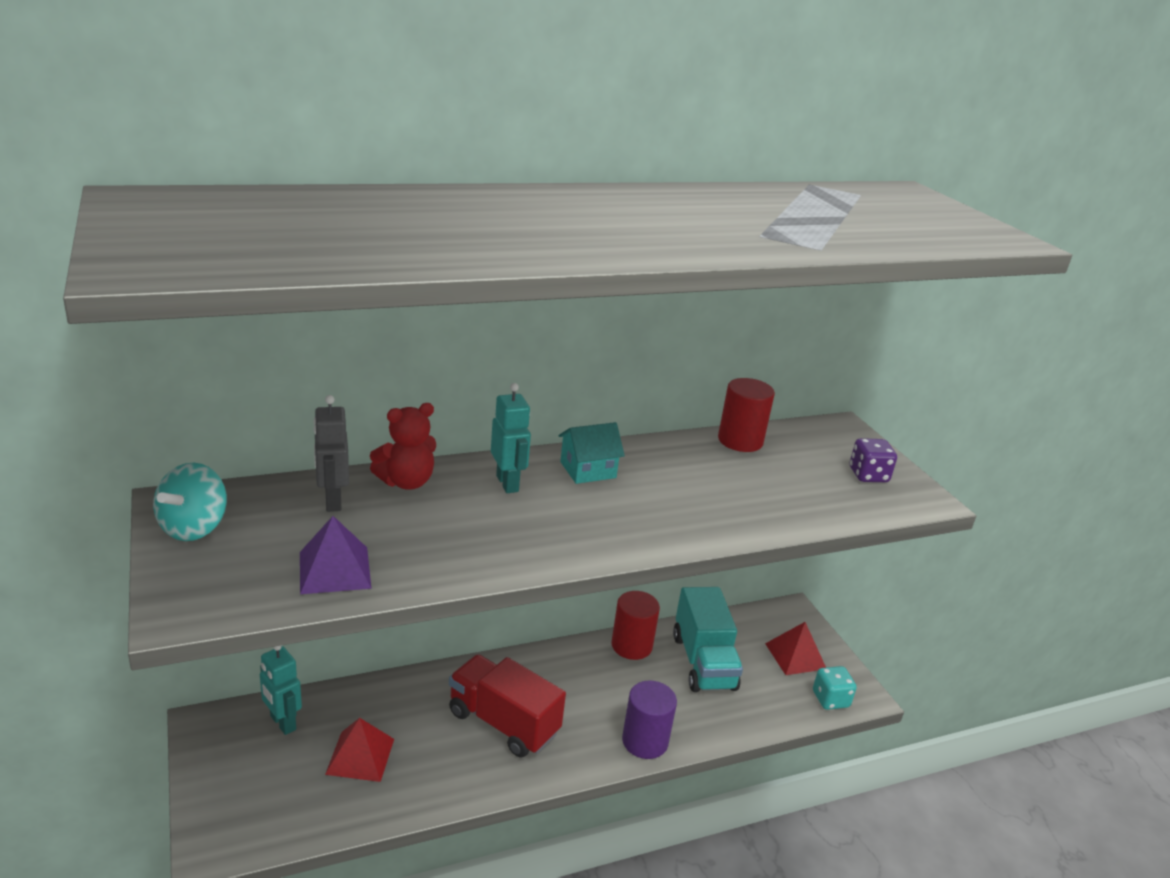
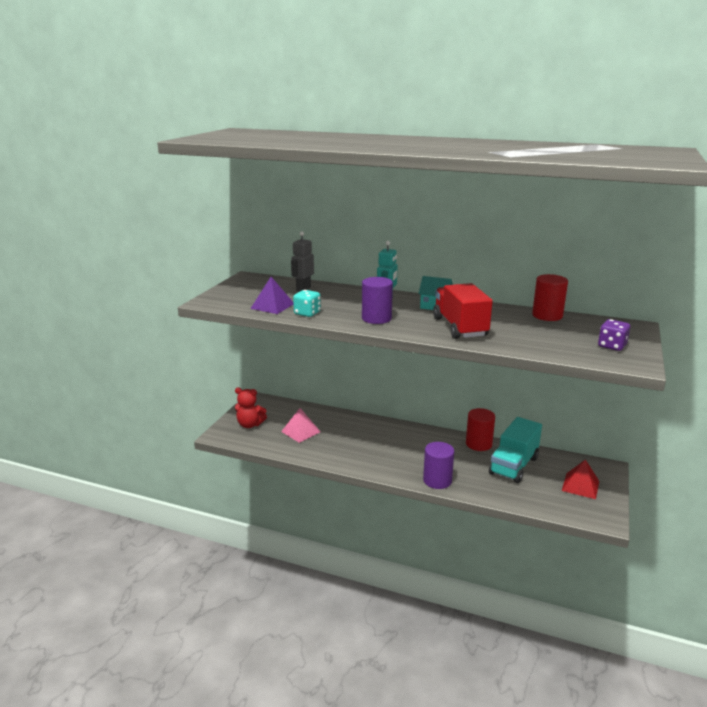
camera: 45 degrees right, 5 degrees down
(193, 527) = (243, 284): turquoise spinning top -> none
(282, 723) = (284, 410): turquoise robot -> none
(360, 756) = (301, 431): red pyramid -> pink pyramid
(406, 482) = (342, 290): red teddy bear -> red teddy bear (250, 424)
(503, 723) = (374, 446): red truck -> red truck (460, 327)
(546, 533) = (376, 318): none -> purple cylinder
(830, 699) = (579, 512): turquoise dice -> turquoise dice (307, 313)

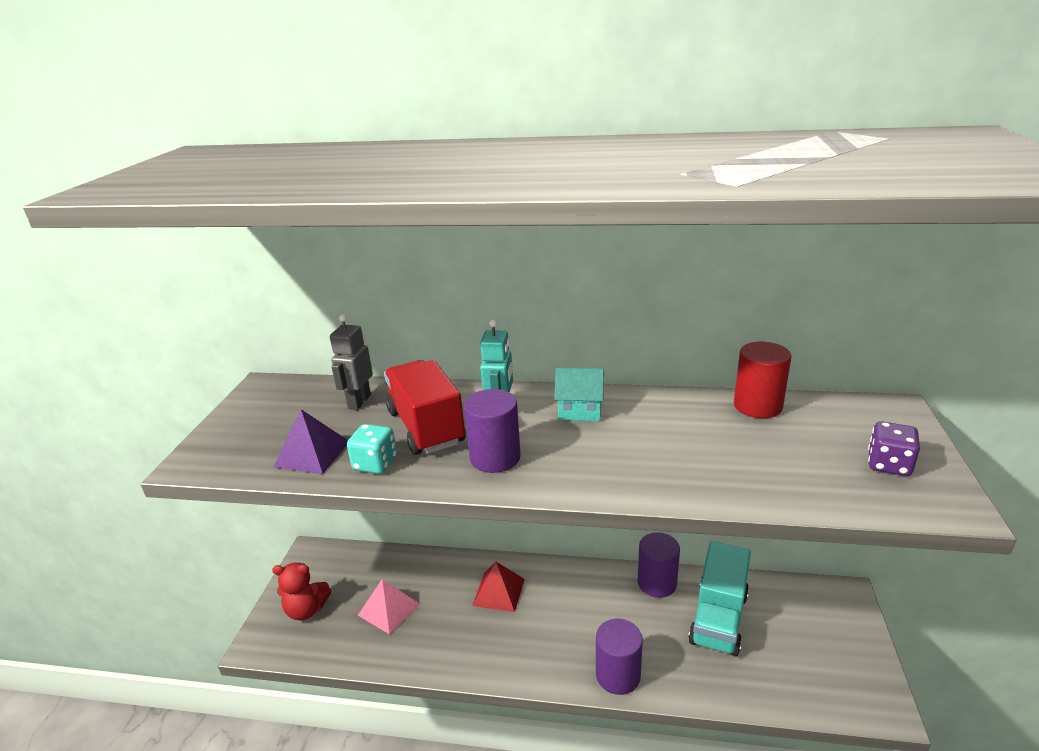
camera: 10 degrees left, 5 degrees up
(460, 327) = (636, 458): red truck -> red truck (426, 427)
(478, 444) = (657, 583): red cylinder -> purple cylinder
(580, 485) = (823, 641): red pyramid -> red pyramid (499, 592)

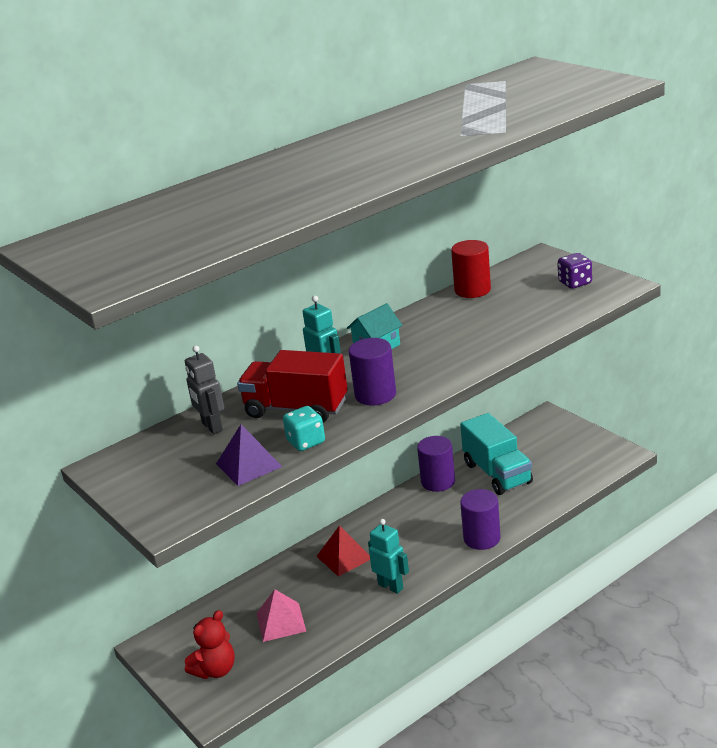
camera: 45 degrees left, 0 degrees up
(490, 652) = (391, 586): none -> turquoise robot

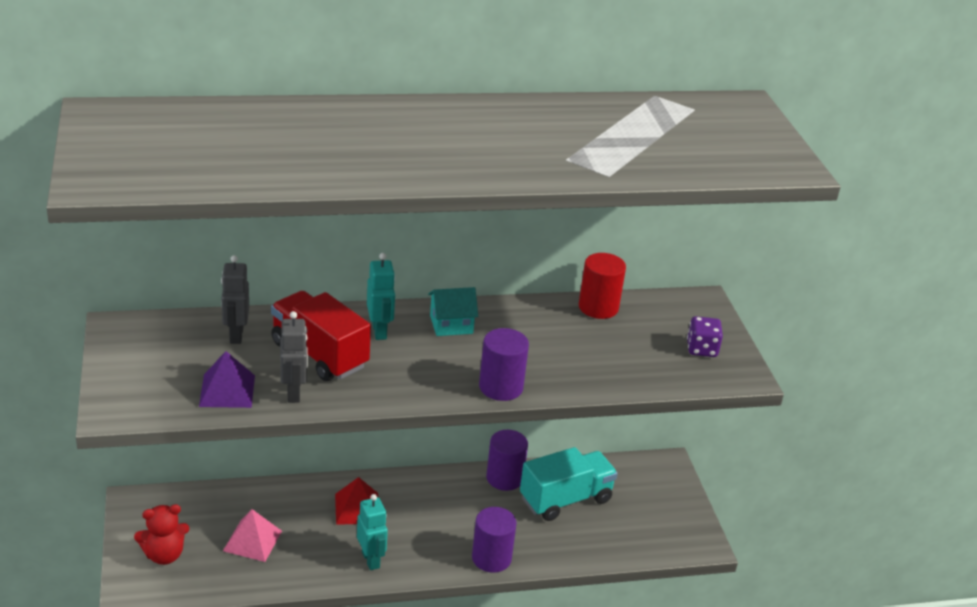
camera: 20 degrees right, 5 degrees up
(306, 442) = (294, 393): turquoise dice -> grey robot
(375, 395) = (398, 376): purple cylinder -> purple cylinder (501, 387)
(497, 473) = (565, 499): turquoise truck -> turquoise truck turned 120 degrees counterclockwise

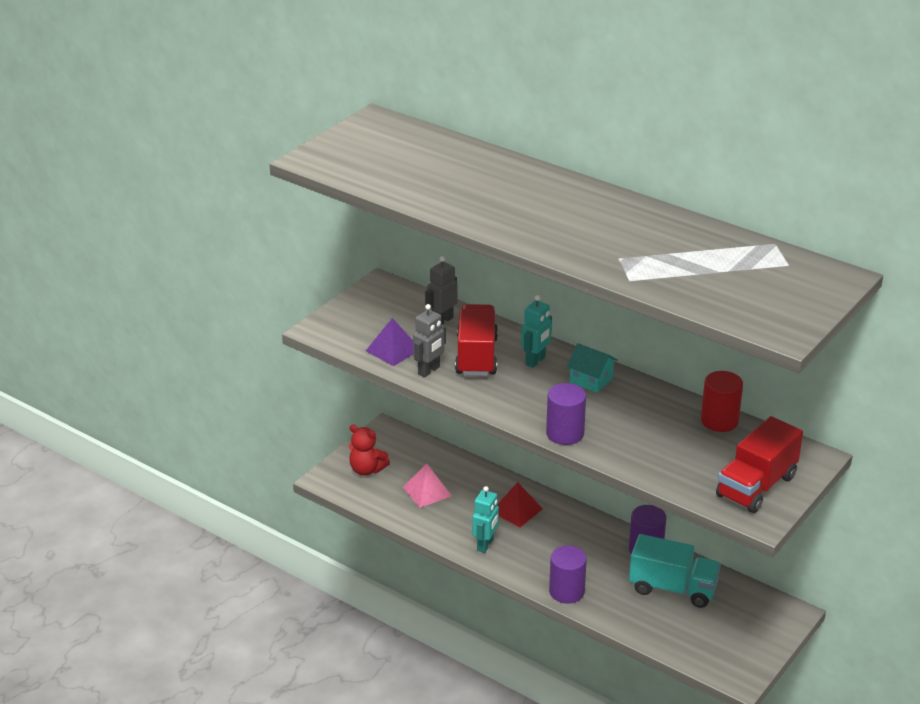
camera: 50 degrees right, 0 degrees up
(701, 349) = (756, 486): purple dice -> red truck

